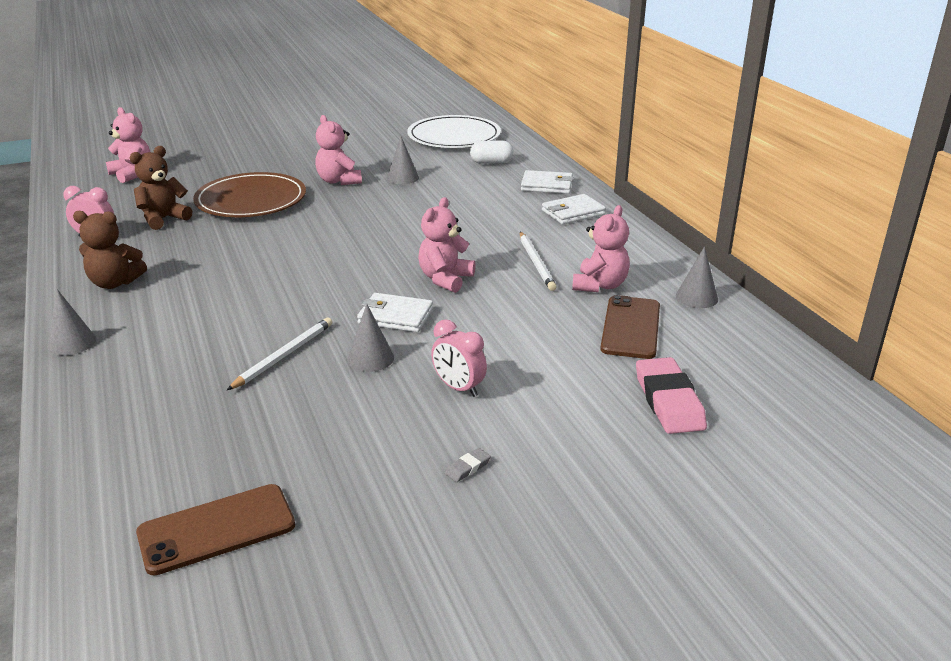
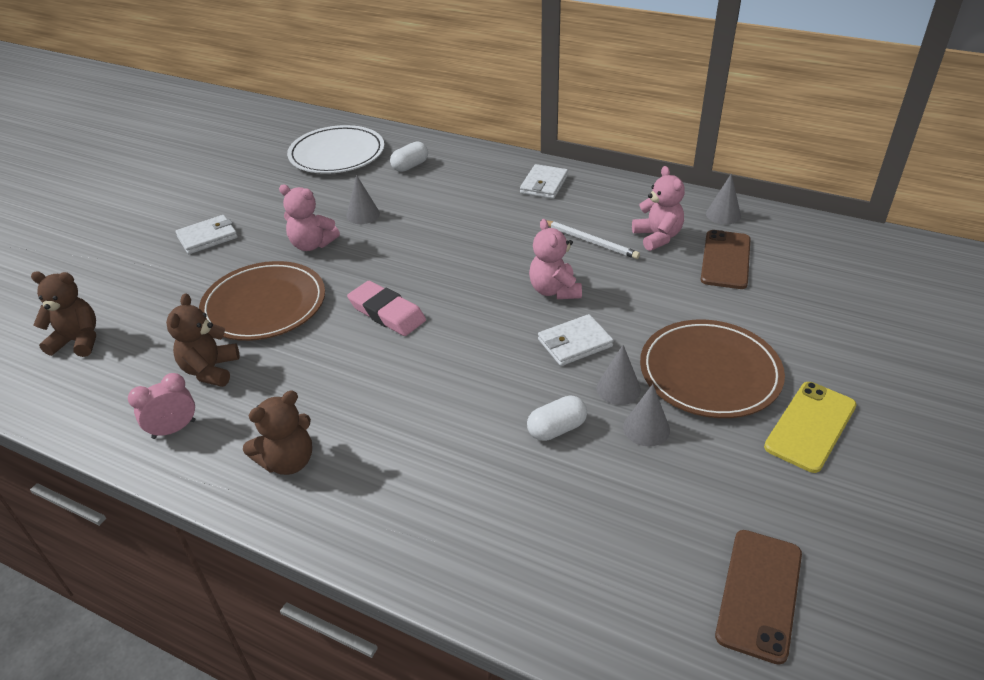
camera: 40 degrees left, 10 degrees up
(72, 343) = (362, 543): grey cone -> grey cone (646, 428)
(132, 174) = (78, 341): pink teddy bear -> brown teddy bear
(284, 355) = (556, 429): white pencil -> white capsule
(459, 388) = (709, 372): pink clock -> brown plate
(467, 468) = (810, 426): grey eraser -> yellow phone
(547, 185) = (487, 169): white wallet -> white wallet (207, 237)
(631, 327) = (725, 260): brown phone -> brown phone turned 45 degrees clockwise
(668, 401) = (826, 301): pink eraser -> pink eraser (387, 313)

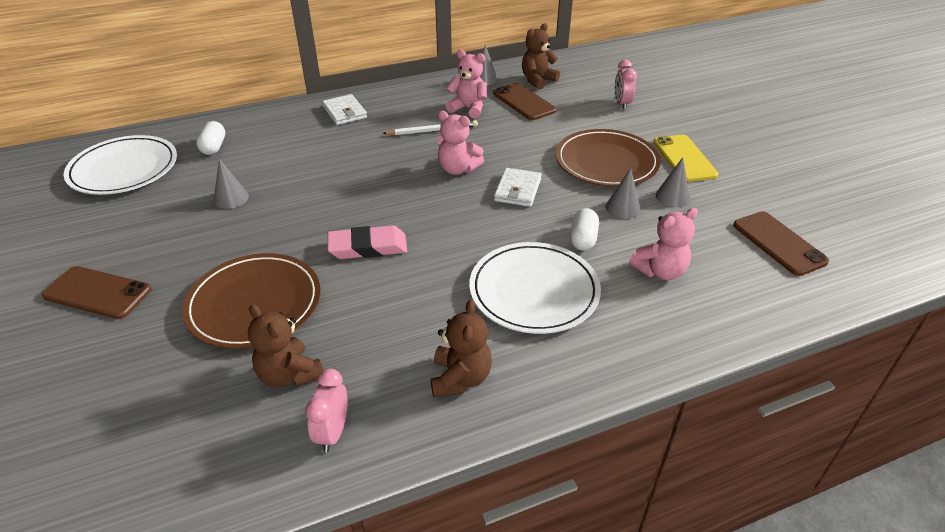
camera: 50 degrees left, 0 degrees up
(78, 341) = (100, 453): brown teddy bear -> brown teddy bear (538, 80)
(207, 237) = (97, 293): white wallet -> brown phone
(312, 244) = (221, 241): pink teddy bear -> pink teddy bear (660, 271)
(442, 440) = (534, 291): none -> white plate
(618, 388) = (578, 198): grey cone -> grey cone (672, 197)
(840, 321) = (621, 103): none -> pink clock

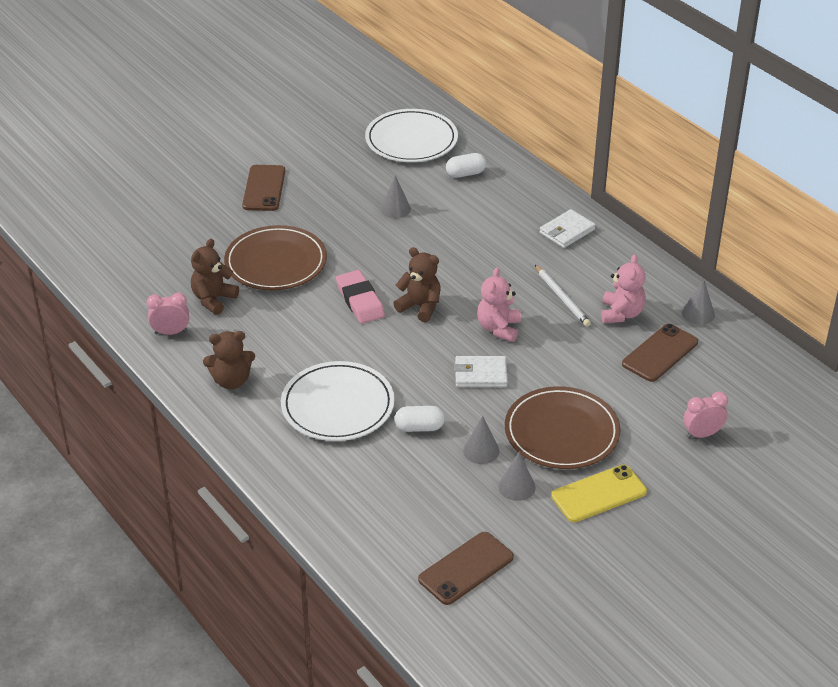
camera: 75 degrees right, 0 degrees up
(538, 80) = (721, 357): brown teddy bear -> brown teddy bear (420, 307)
(660, 271) = (391, 482): pink teddy bear -> none

